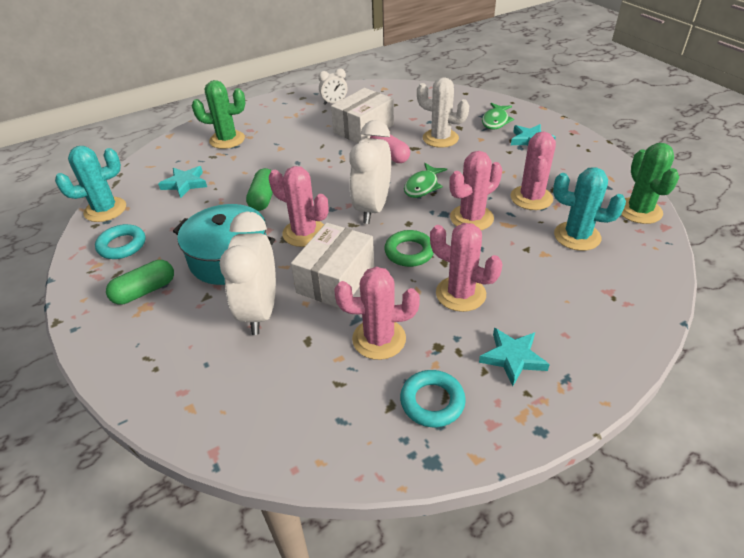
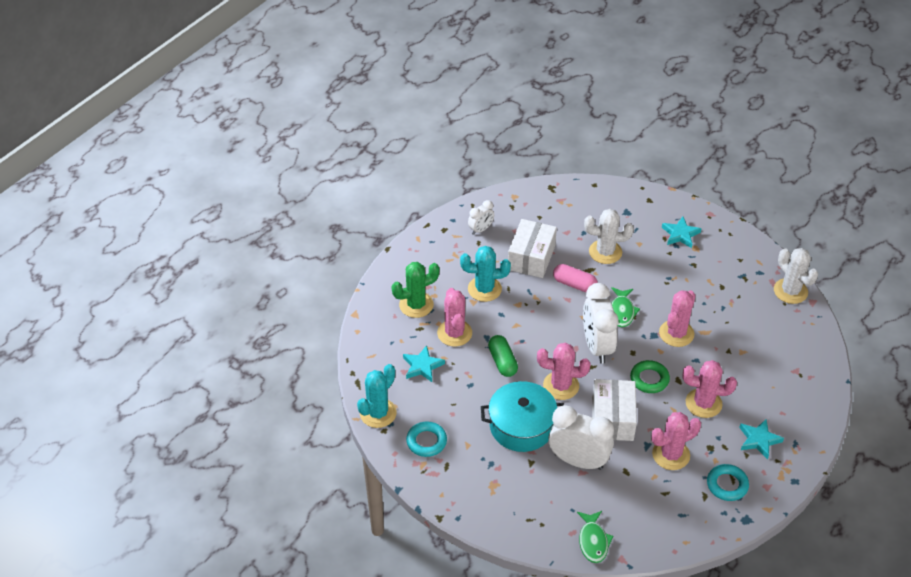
camera: 25 degrees left, 5 degrees up
(145, 291) = (482, 473): green capsule -> none
(260, 311) = (578, 461): white clock -> white clock turned 135 degrees clockwise
(495, 121) = (640, 217): green fish -> green fish (593, 541)
(531, 198) = (710, 300): pink cactus -> pink cactus (454, 333)
(577, 236) = (757, 329): turquoise cactus -> turquoise cactus (484, 289)
(639, 211) = (790, 291): green cactus -> white cactus

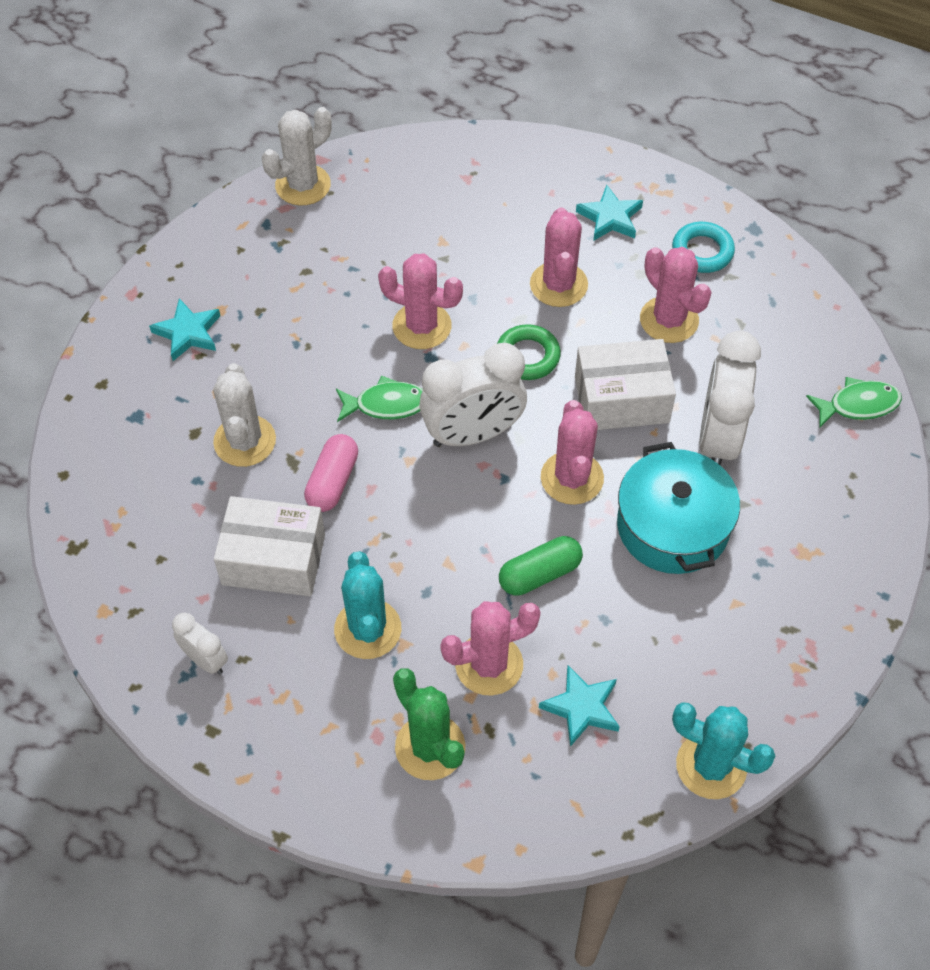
camera: 100 degrees left, 10 degrees up
(426, 441) = (749, 670): turquoise ring -> none

